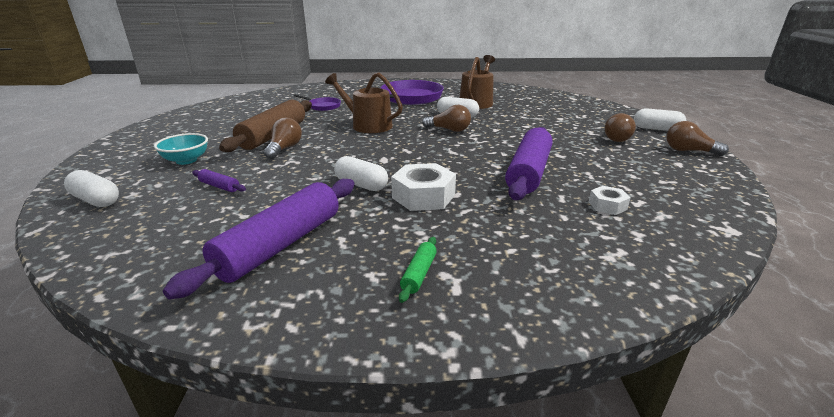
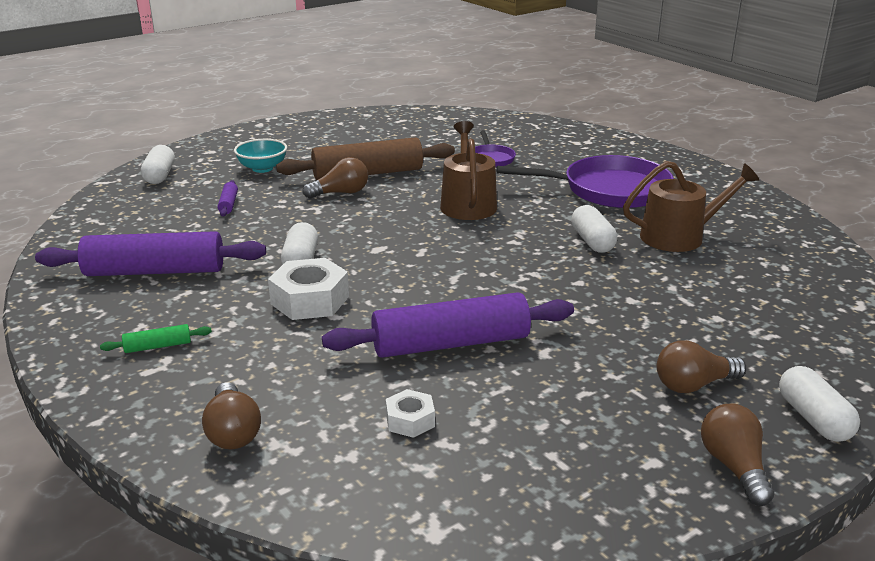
camera: 55 degrees right, 0 degrees up
(449, 130) = (527, 253): brown light bulb -> brown light bulb (233, 432)

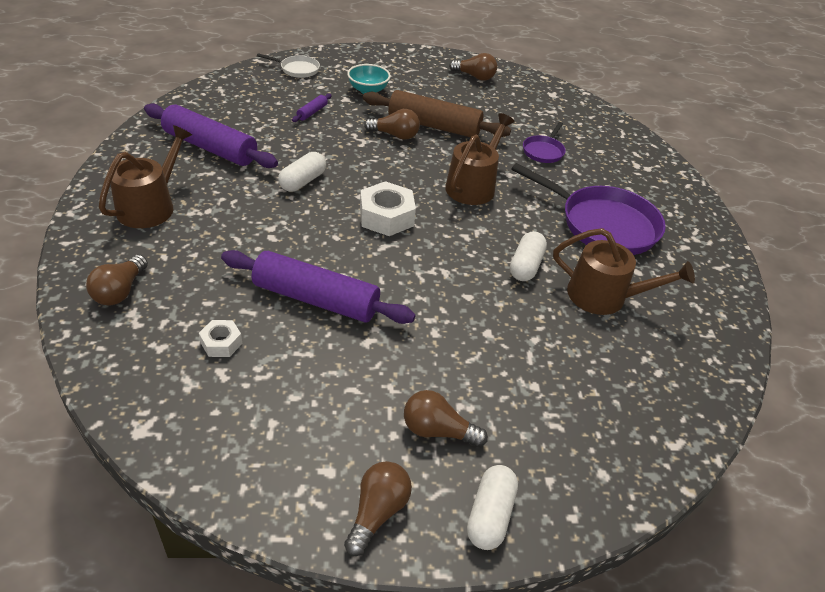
camera: 30 degrees right, 15 degrees up
(158, 346) = (150, 206): green rolling pin -> brown watering can
(160, 176) = (297, 69): white capsule -> white pan
(310, 300) = (271, 216): white nut -> white nut (386, 217)
(352, 126) = (474, 76): none -> brown light bulb

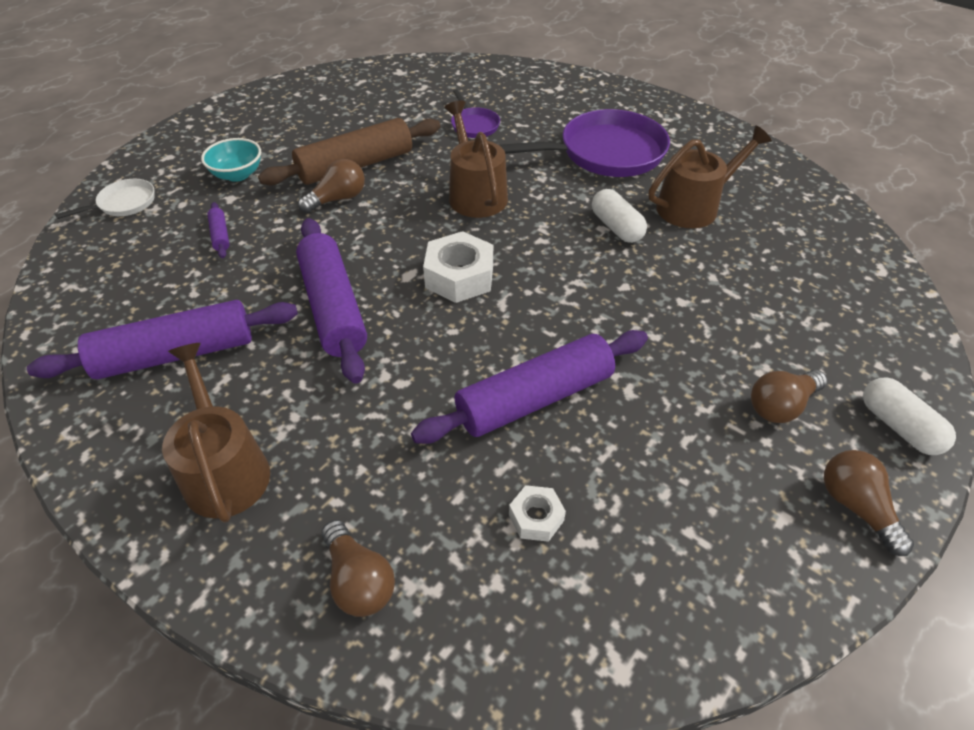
camera: 45 degrees left, 5 degrees up
(303, 181) = (333, 307): white capsule -> purple rolling pin
(474, 76) = (312, 97): brown light bulb -> none

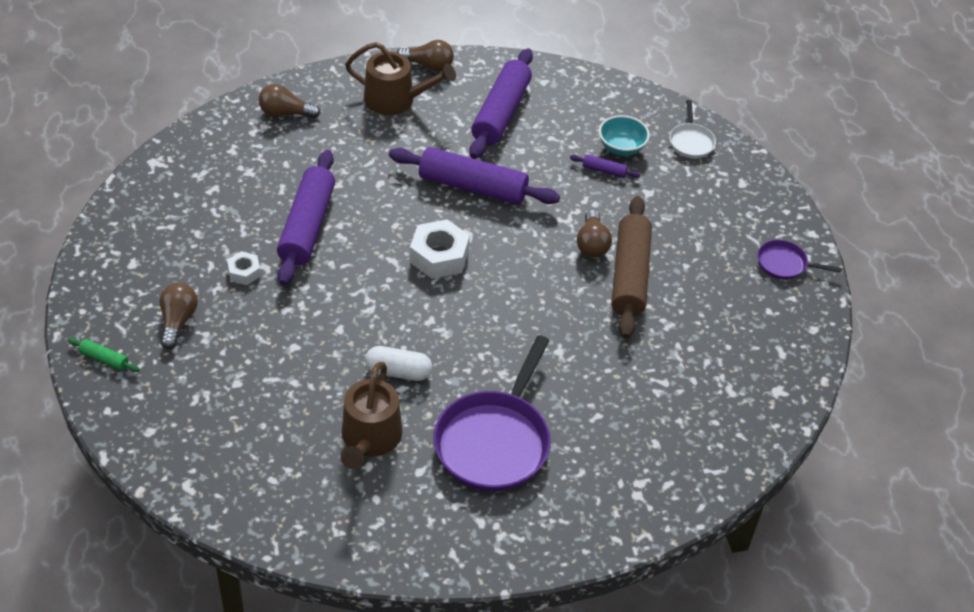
camera: 125 degrees right, 0 degrees up
(237, 174) = (678, 208): turquoise bowl -> turquoise bowl (621, 148)
(474, 125) = (625, 383): purple pan -> purple pan (785, 264)
(475, 194) = (522, 320): brown watering can -> none
(536, 518) = (243, 181): white nut -> white nut (244, 272)
(856, 507) = (101, 295): brown light bulb -> brown light bulb (428, 65)
(898, 426) = (104, 359): white capsule -> green rolling pin

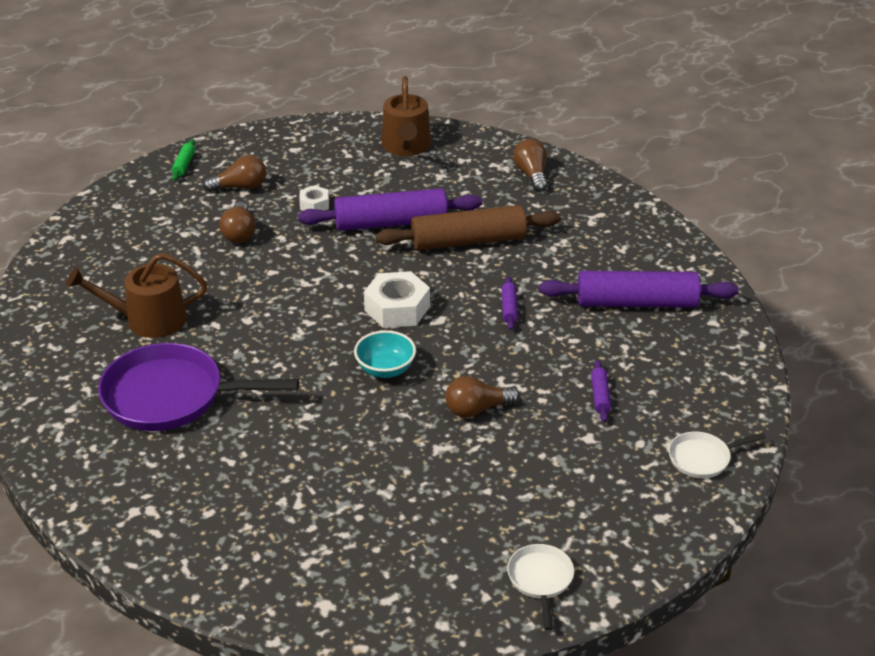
camera: 75 degrees right, 10 degrees down
(395, 100) = (601, 231): brown watering can -> brown watering can (406, 146)
(398, 372) = (234, 317): white capsule -> none
(428, 65) = (671, 239): brown light bulb -> brown light bulb (239, 233)
(473, 187) = (509, 308): purple rolling pin -> purple rolling pin, size x0.42
(621, 148) = (648, 402): turquoise bowl -> turquoise bowl (385, 369)
(629, 275) = (445, 447): brown rolling pin -> brown rolling pin (468, 241)
(785, 264) = (540, 580): purple pan -> white pan

